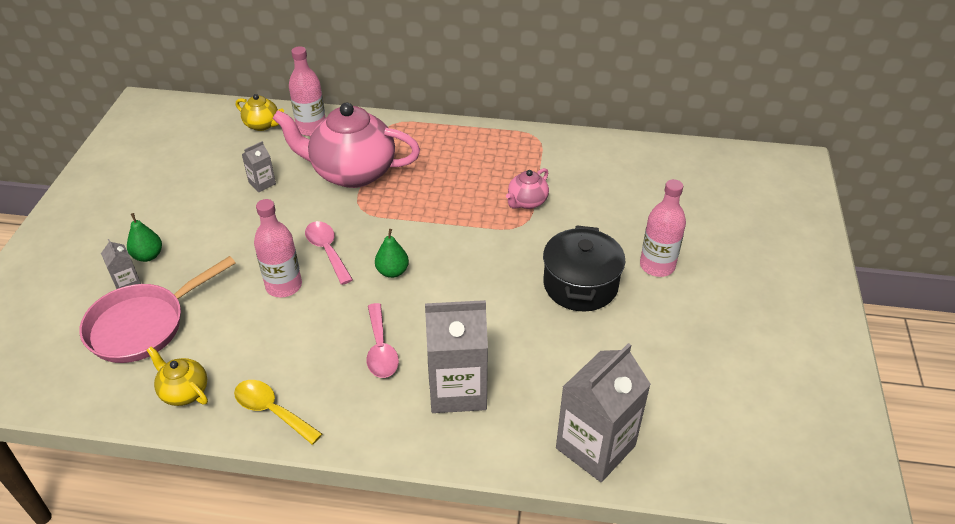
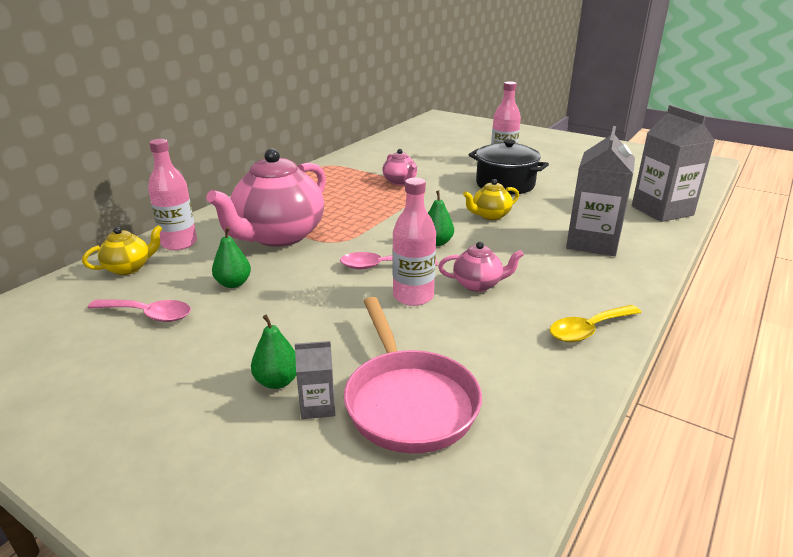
camera: 65 degrees left, 15 degrees down
(184, 392) = (540, 383): yellow teapot -> yellow teapot (490, 215)
(262, 183) = (233, 283): grey carton -> green pear
(322, 320) = (478, 284): none -> pink teapot
(381, 349) = (532, 264): pink spoon -> pink spoon (149, 315)

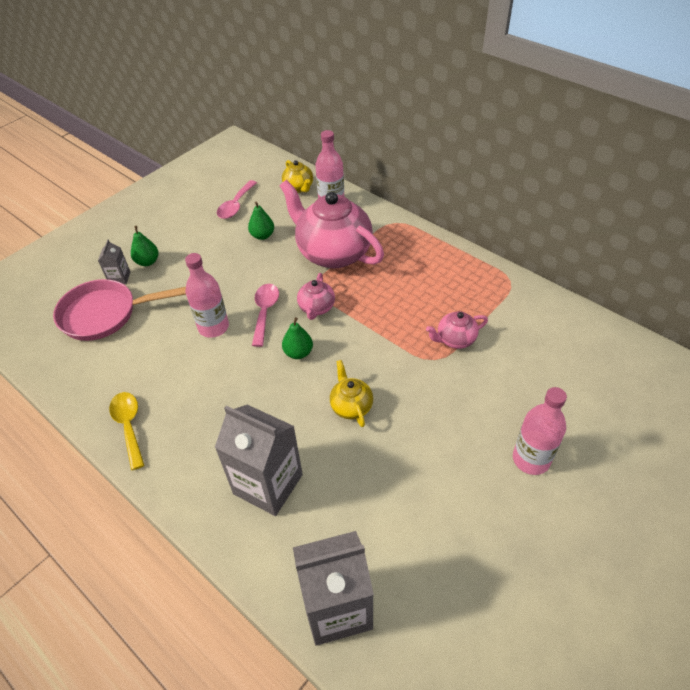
camera: 100 degrees right, 20 degrees up
(478, 284) = (217, 369): pink teapot -> pink teapot (316, 308)
(505, 184) = (443, 442): black pot -> none

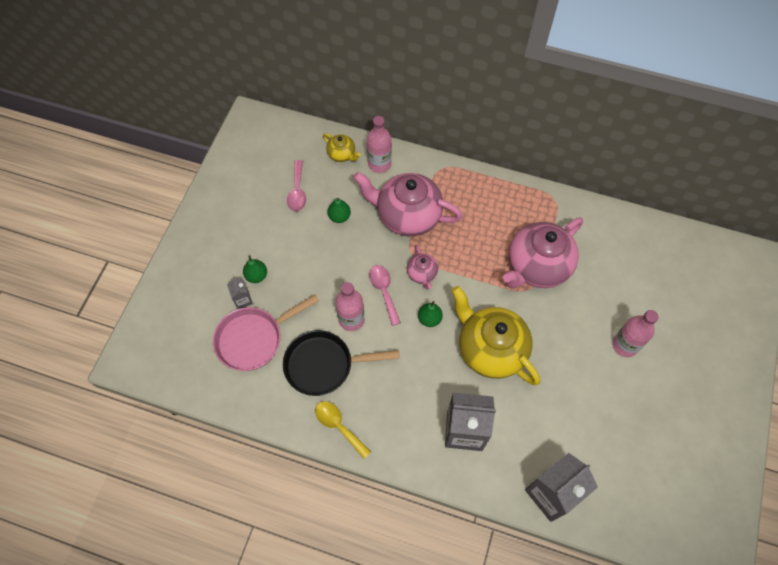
camera: 25 degrees left, 15 degrees up
(156, 360) = (324, 365): none -> black pan
(351, 406) = (490, 349): yellow teapot -> yellow teapot, size x2.16
(455, 339) = (537, 267): pink teapot -> pink teapot, size x2.16

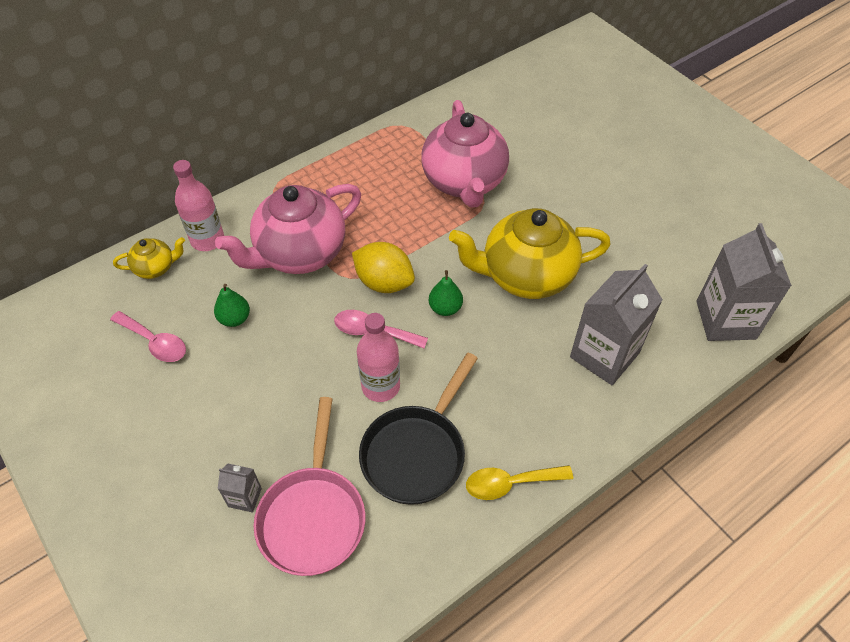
camera: 55 degrees left, 10 degrees down
(256, 276) = (226, 459): green pear -> none
(422, 274) = (384, 282): pink teapot -> yellow lemon
(625, 345) = (604, 168): pink bottle -> none

